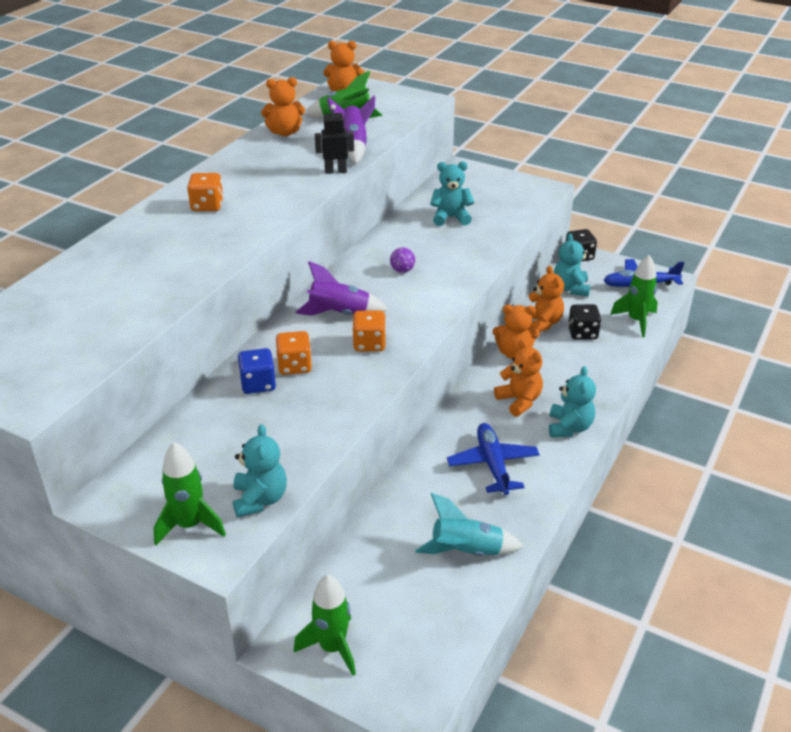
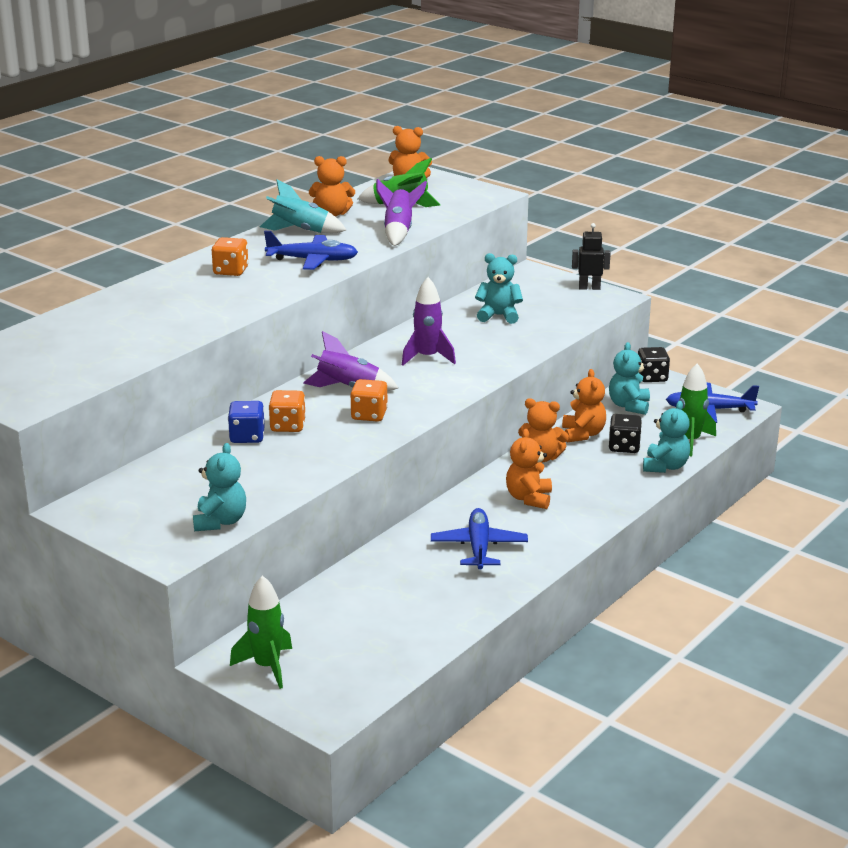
camera: 10 degrees right, 10 degrees down
(190, 525) = (150, 533): green rocket -> none
(283, 186) = (313, 260): none -> blue plane
(335, 171) = (371, 251): black robot -> black robot (589, 288)
(402, 270) = (427, 357): purple ball -> purple rocket
(466, 551) = (424, 611): turquoise rocket -> turquoise rocket (300, 231)
(519, 401) = (529, 498): orange teddy bear -> orange teddy bear turned 150 degrees counterclockwise
(569, 427) = (572, 525): turquoise teddy bear -> turquoise teddy bear (665, 466)

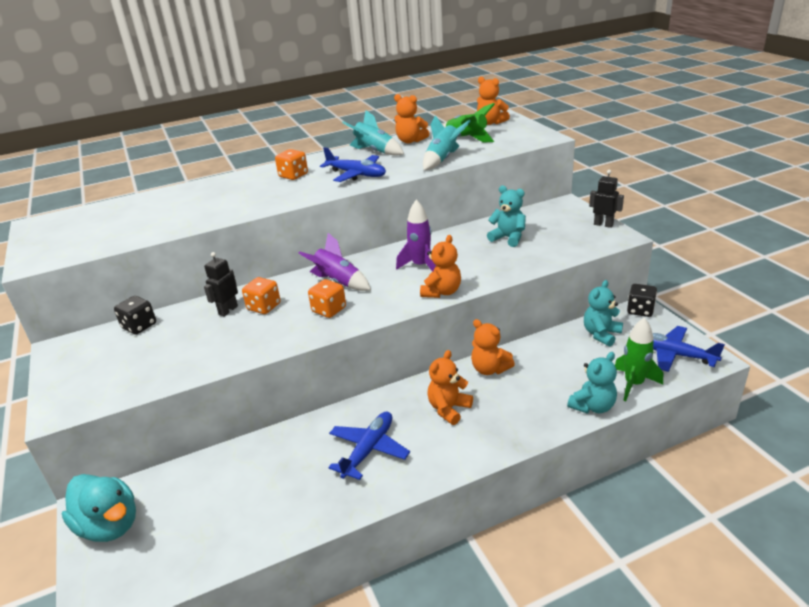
camera: 30 degrees right, 5 degrees up
(220, 521) = (126, 387): turquoise teddy bear -> none
(247, 437) = (228, 310): blue dice -> black robot
(267, 667) = (110, 525): green rocket -> turquoise duck
(398, 231) = (442, 159): purple rocket -> turquoise rocket
(583, 434) = (541, 354): orange teddy bear -> orange teddy bear (441, 292)
(624, 447) = (568, 375): black dice -> black dice (139, 326)

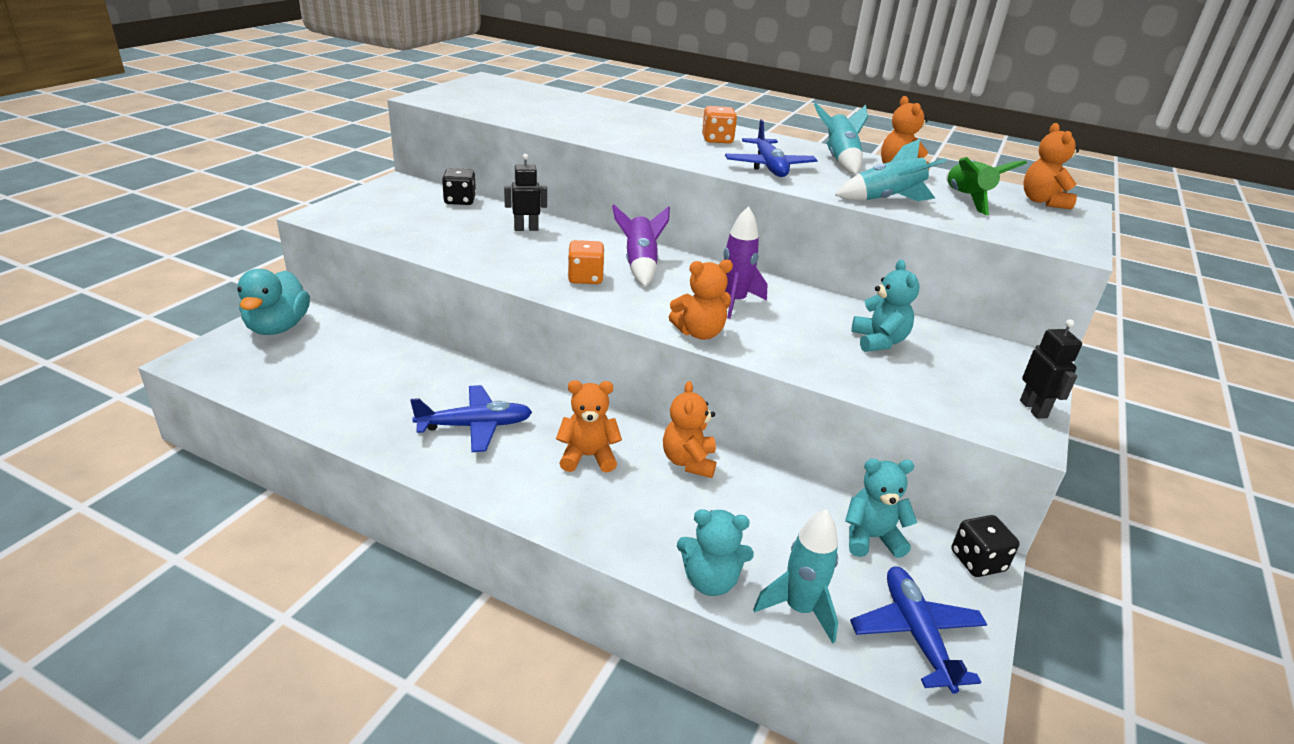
camera: 45 degrees right, 0 degrees up
(264, 307) = (551, 243): orange dice -> none
(633, 384) = (799, 609): green rocket -> turquoise rocket

